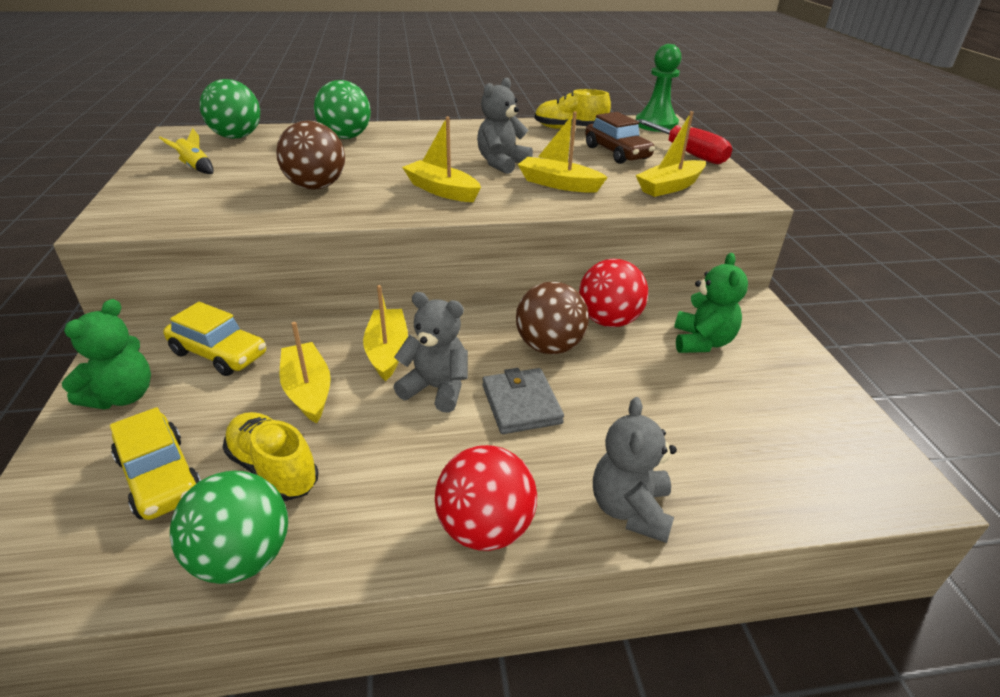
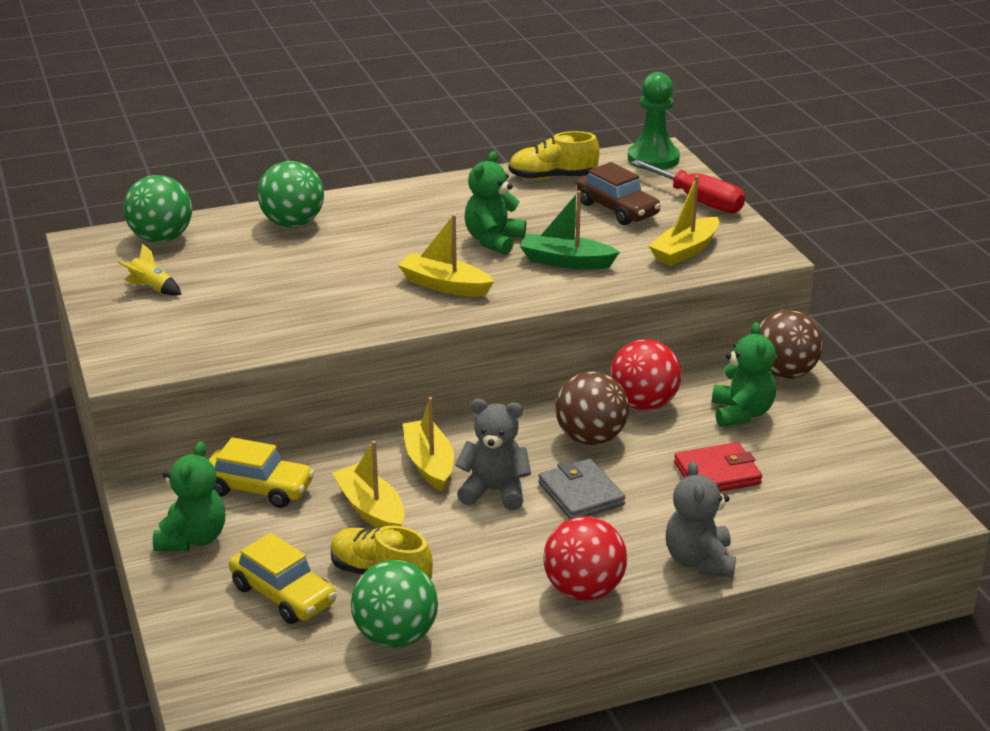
camera: 10 degrees left, 5 degrees down
(316, 186) = (306, 297): brown ball -> brown ball (784, 373)
(502, 163) = (493, 241): grey teddy bear -> green teddy bear
(559, 184) = (566, 262): yellow boat -> green boat
(668, 401) = (717, 473): none -> red wallet

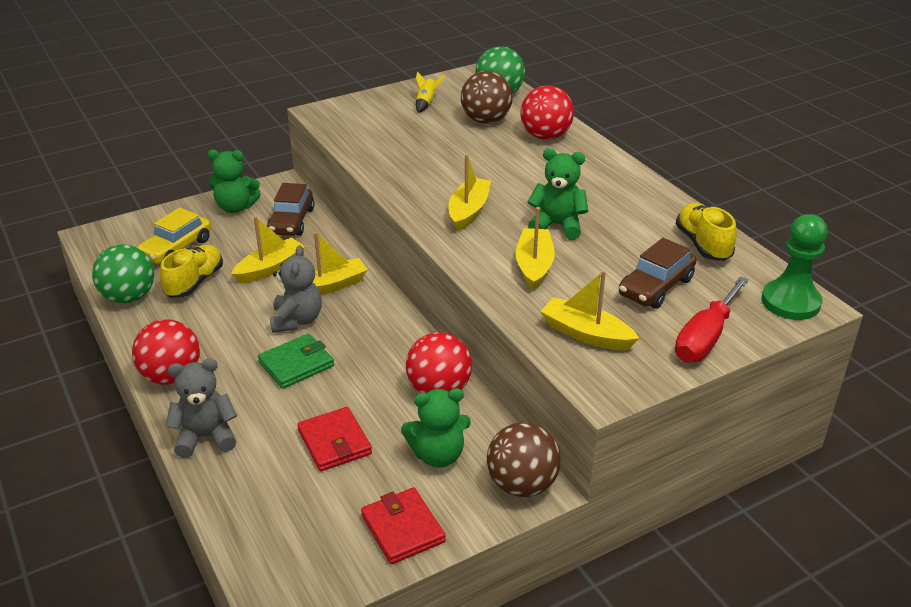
camera: 80 degrees right, 5 degrees up
(258, 489) = (291, 221): yellow car -> brown car
(292, 223) = (545, 136): green ball -> red ball
(566, 262) = (534, 266): green boat -> yellow boat
(581, 494) = (296, 364): grey wallet -> green wallet
(590, 438) = (378, 363): brown ball -> brown ball (486, 120)
(838, 441) = (402, 529): none -> red wallet

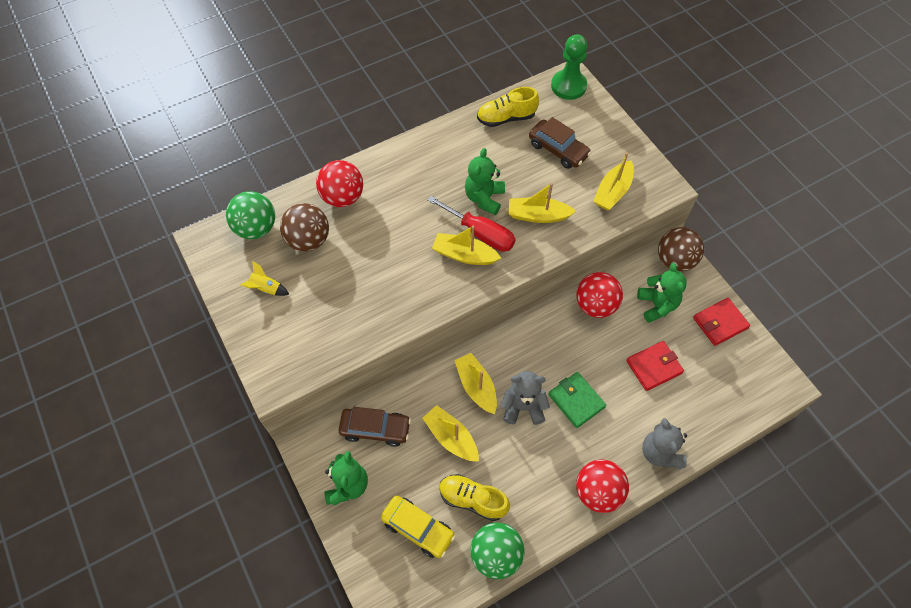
camera: 90 degrees left, 25 degrees up
(705, 338) = (609, 132): red screwdriver -> red screwdriver (480, 233)

